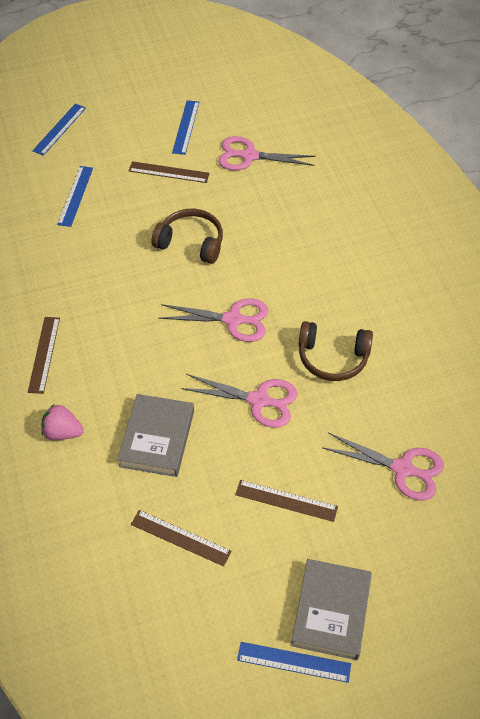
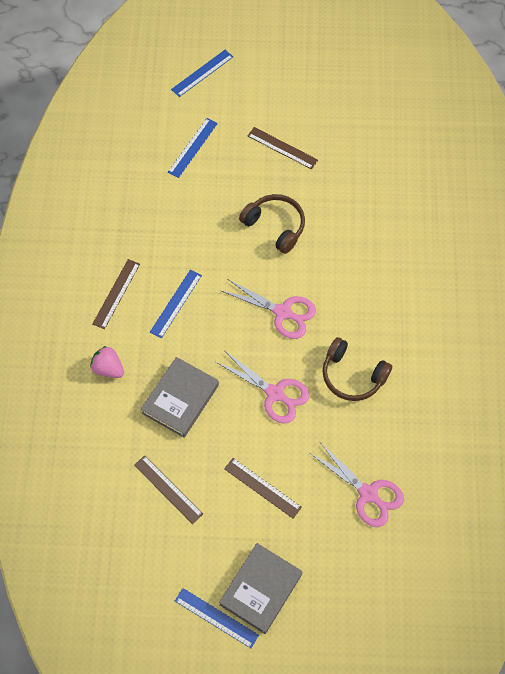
camera: 20 degrees right, 10 degrees up
(185, 127) = (315, 104): blue ruler -> blue ruler (175, 303)
(249, 156) = (361, 153): pink scissors -> none

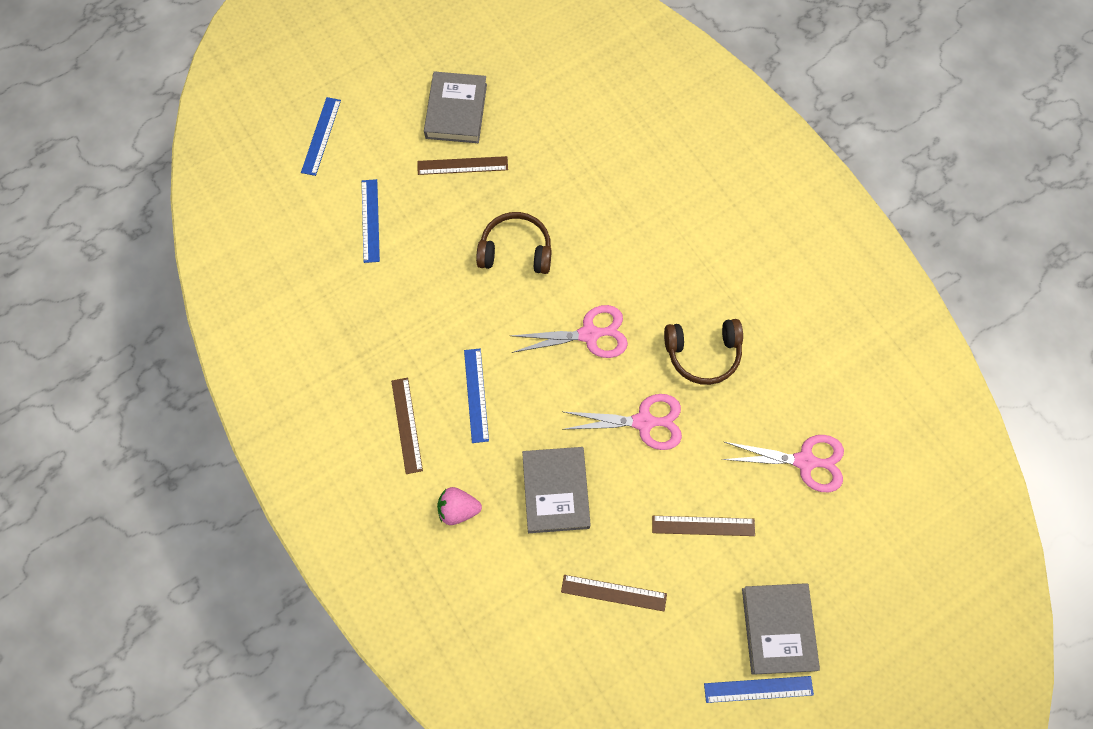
camera: 35 degrees left, 5 degrees up
(306, 109) = (456, 111): none -> grey book

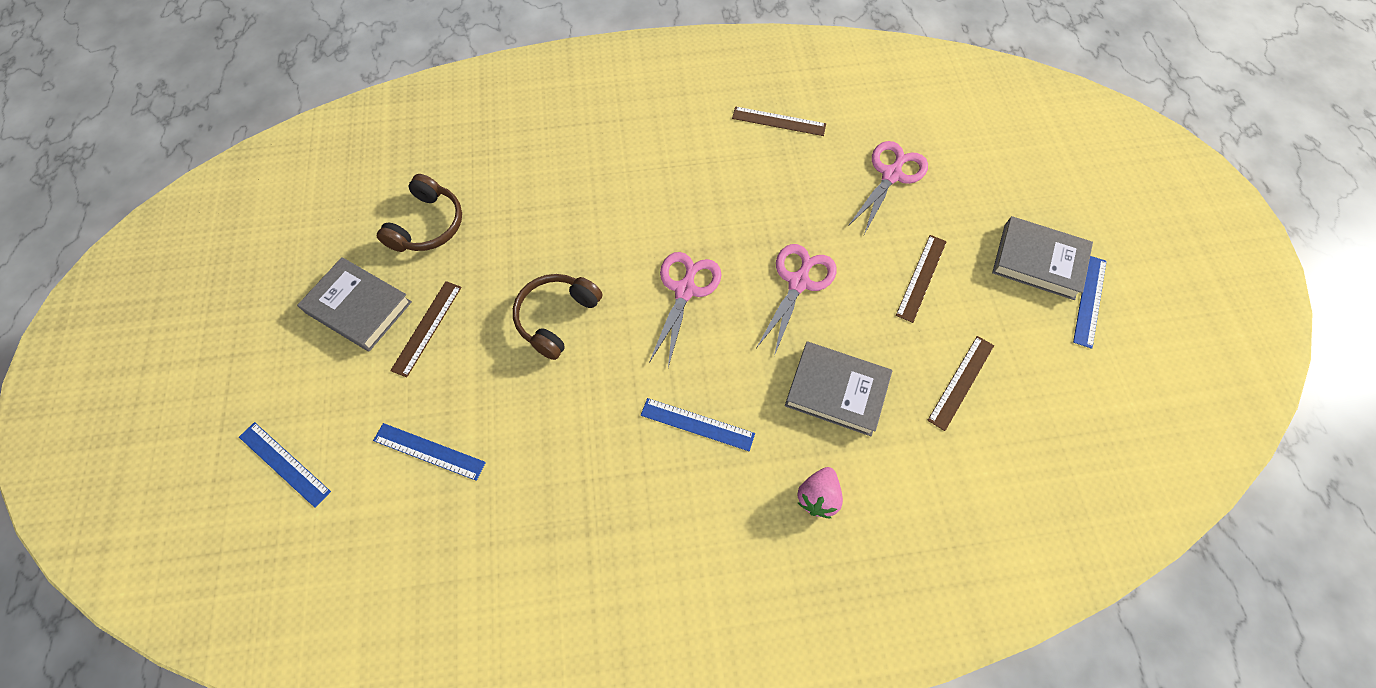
camera: 65 degrees left, 5 degrees down
(406, 425) = (697, 513): brown ruler -> brown ruler (778, 121)
(703, 353) = (753, 205): brown headphones -> brown headphones (427, 225)

